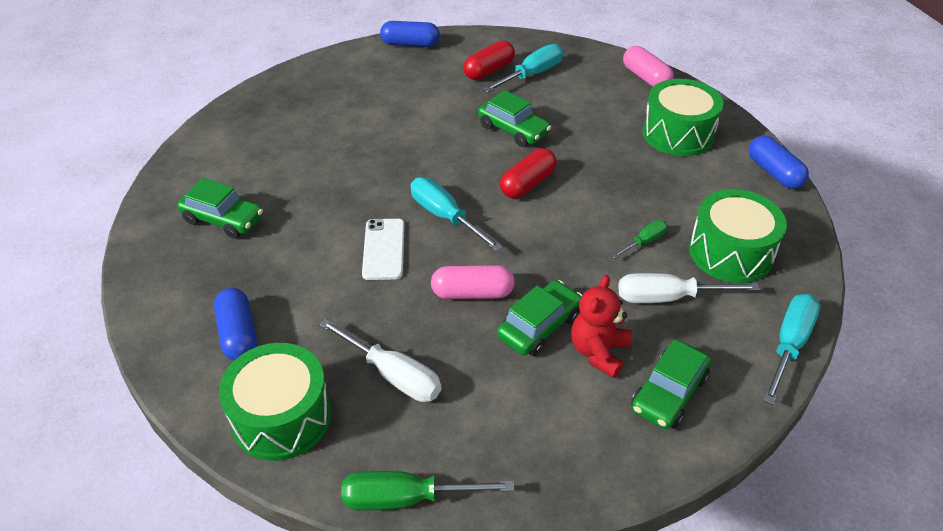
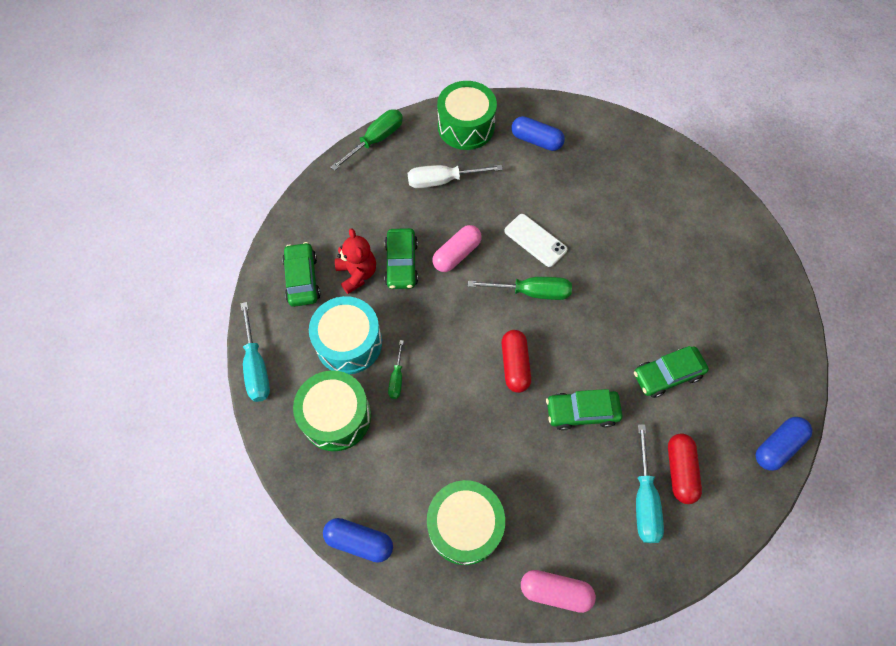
camera: 135 degrees right, 20 degrees up
(223, 219) = (641, 184): green car -> green car (667, 375)
(444, 216) = (532, 292): turquoise screwdriver -> green screwdriver
(667, 298) = (349, 343): white screwdriver -> turquoise drum

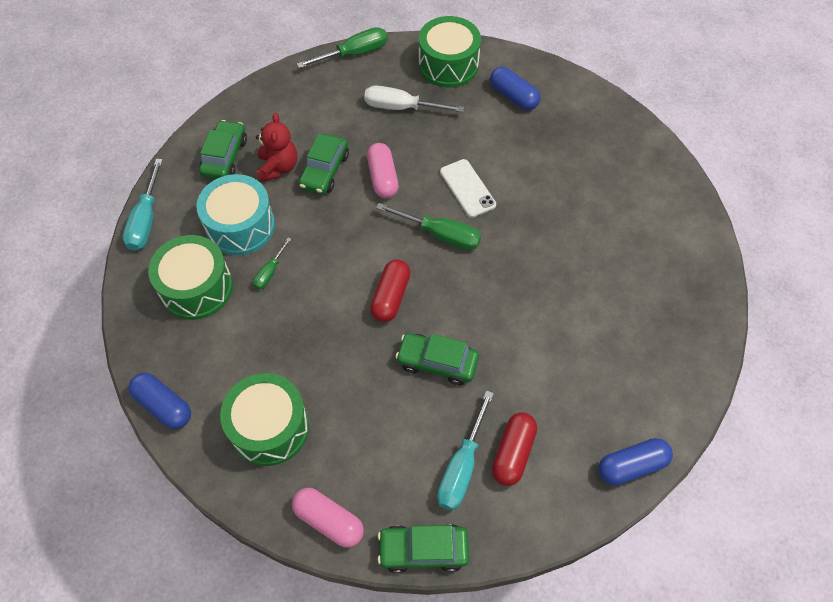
camera: 20 degrees right, 5 degrees down
(457, 254) = (382, 178): pink capsule -> pink capsule turned 75 degrees counterclockwise
(667, 375) = (543, 357): green car -> green car (423, 550)

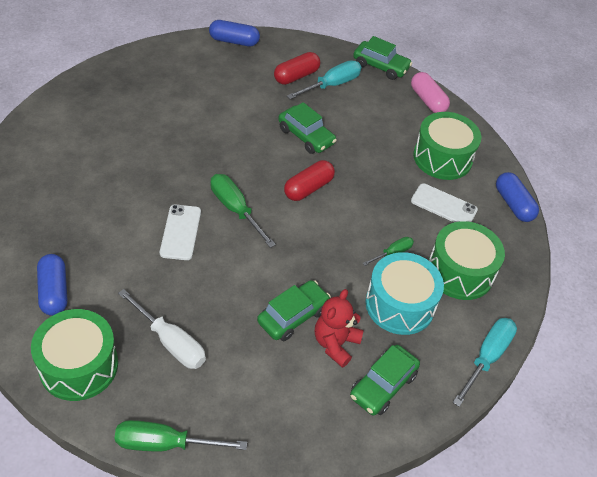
camera: 155 degrees left, 10 degrees down
(242, 358) = (444, 205): none -> white phone
(382, 178) = (245, 280): pink capsule -> none

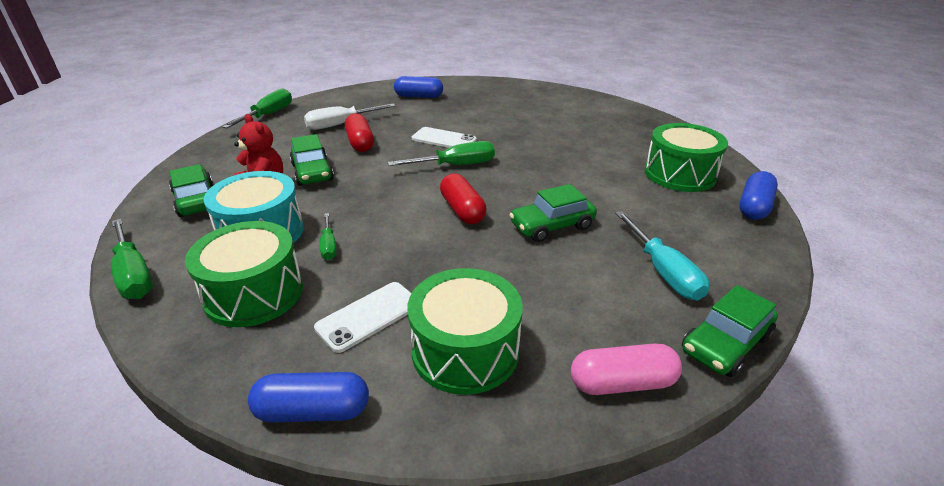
camera: 115 degrees right, 15 degrees down
(79, 366) = (353, 99): green drum -> green drum (679, 174)
(296, 76) = (681, 243): red capsule -> red capsule (360, 143)
(487, 357) = (134, 275): turquoise screwdriver -> green screwdriver

